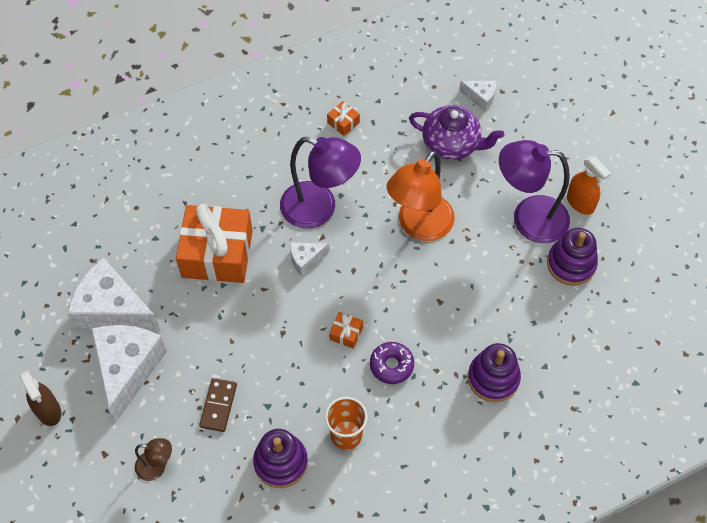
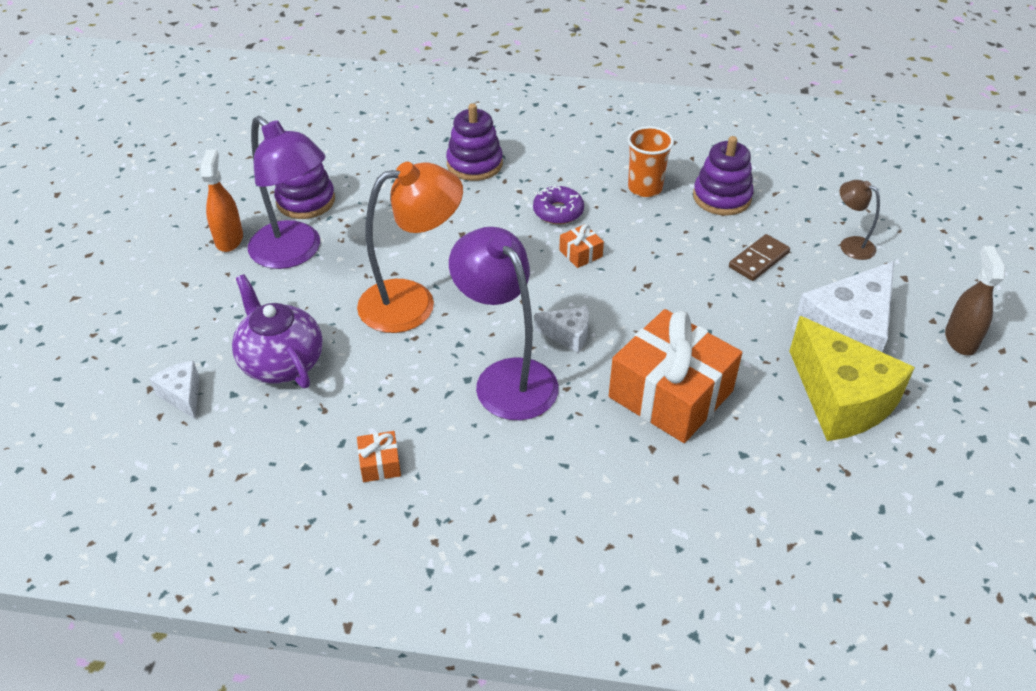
camera: 145 degrees left, 15 degrees down
(113, 310) = (840, 399): white cheese -> yellow cheese

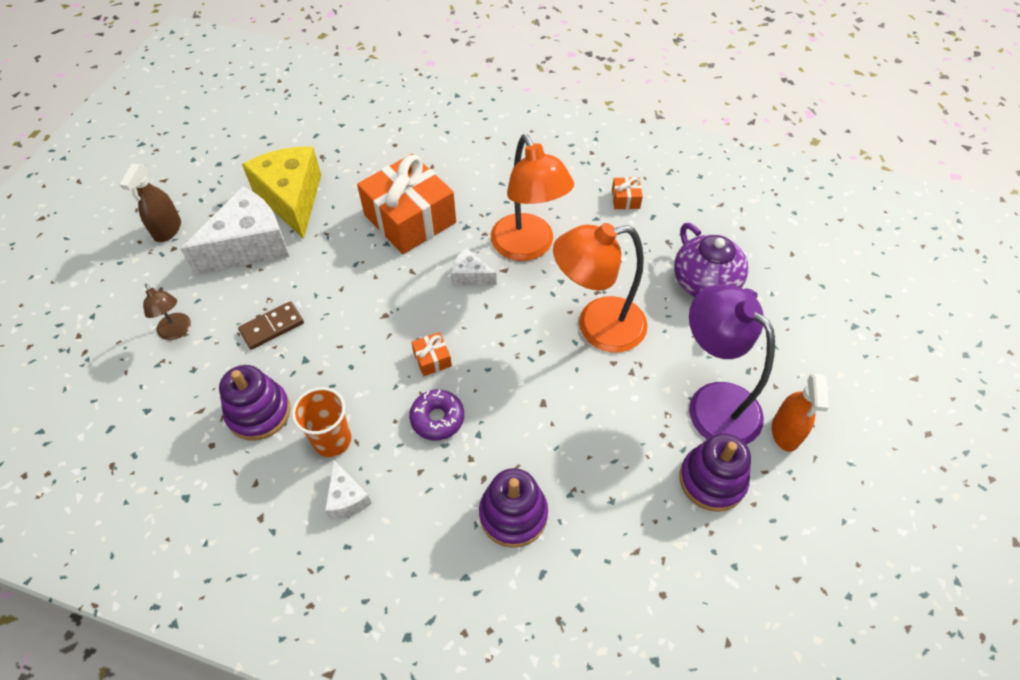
camera: 170 degrees left, 10 degrees up
(182, 395) = (779, 267): white cheese -> white cheese (347, 498)
(506, 377) = (528, 247): purple lamp -> orange lamp

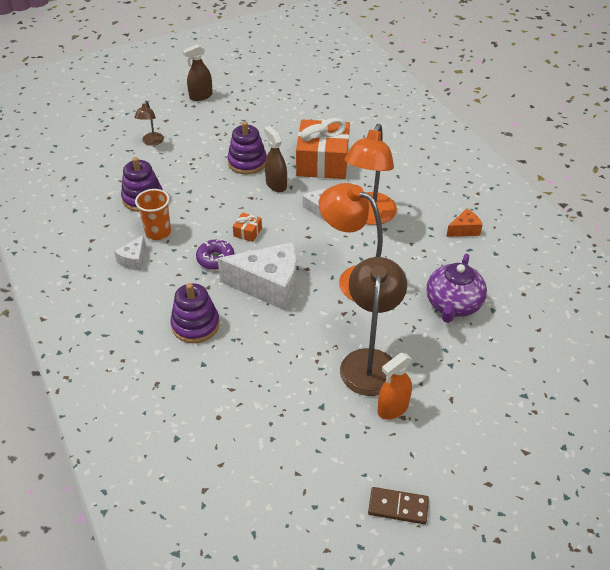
camera: 45 degrees right, 10 degrees down
(249, 246) = (227, 126): white cheese -> white cheese (268, 286)
(272, 327) = (193, 167): brown domino -> brown domino (398, 507)
(292, 199) = (274, 117): yellow cheese -> none
(393, 280) = (276, 184): none -> brown spray bottle
(625, 199) = (464, 230): orange gift -> orange cheese
(712, 480) = (316, 394): purple stacking toy -> purple stacking toy (247, 162)
(713, 402) = (370, 361): purple lamp -> brown lamp

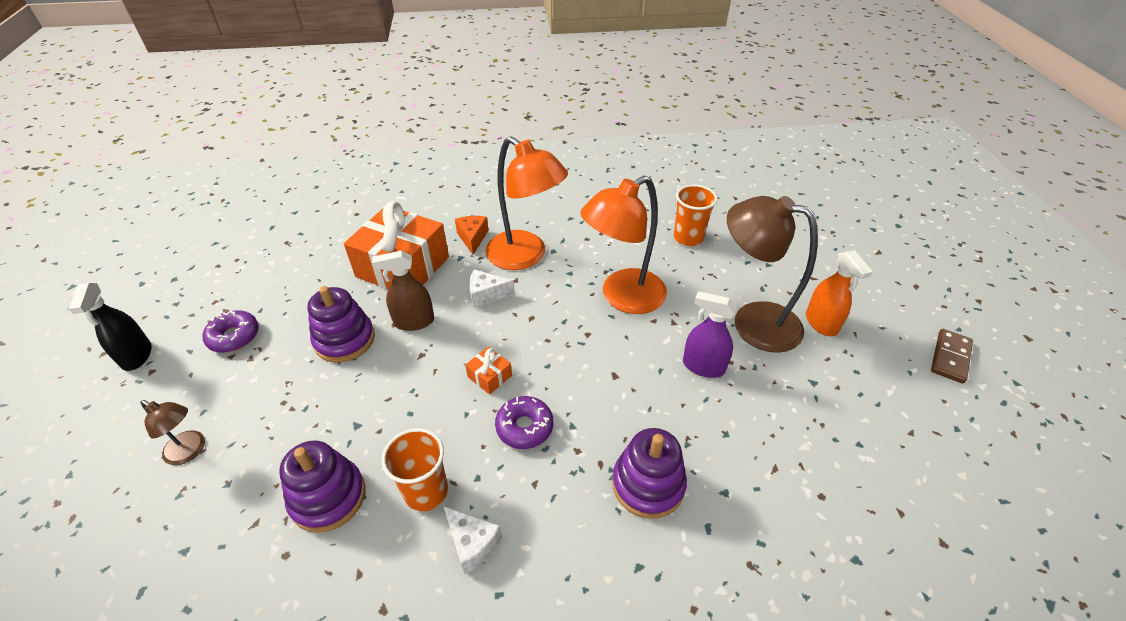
camera: 70 degrees left, 0 degrees up
(201, 96) = (137, 356): brown spray bottle -> black spray bottle
(229, 121) = (234, 336): none -> purple donut
(268, 286) = (602, 380): white cheese -> none
(306, 337) = (703, 366): none -> purple spray bottle
(453, 305) = (688, 238): purple teapot -> orange cup
(464, 230) = (585, 198): orange cheese -> orange cheese (472, 238)

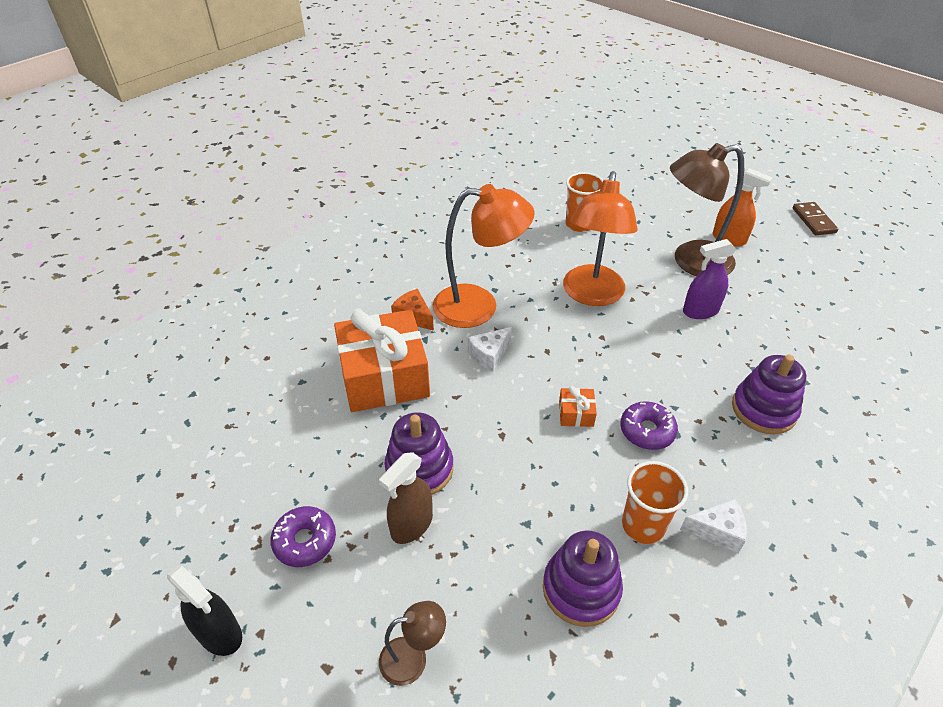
camera: 40 degrees left, 0 degrees up
(414, 322) = (459, 414): brown spray bottle -> brown spray bottle (411, 525)

